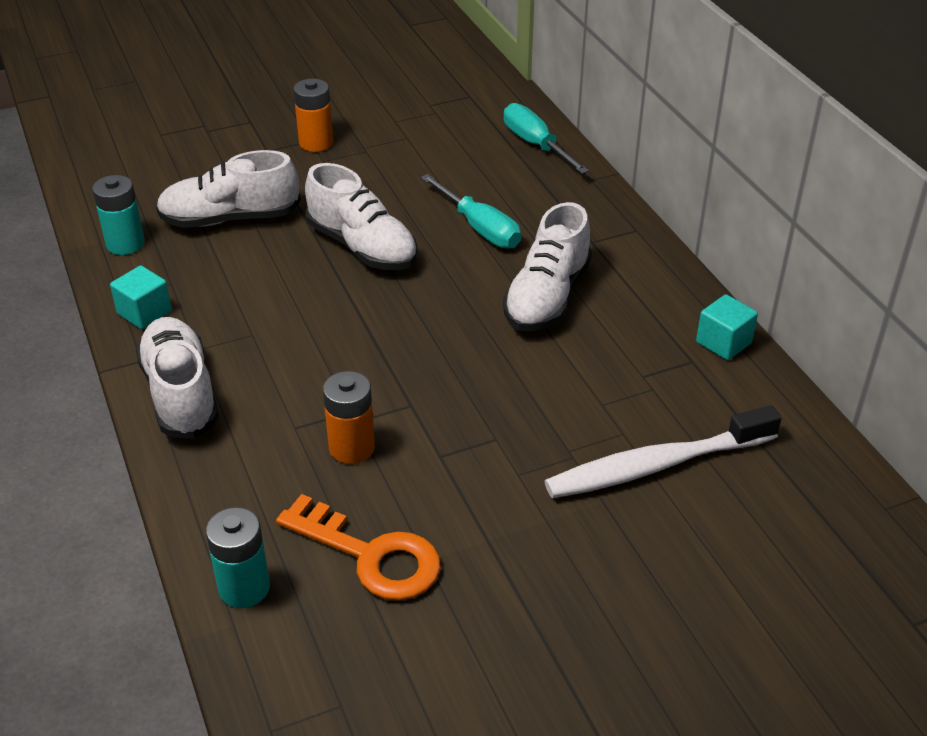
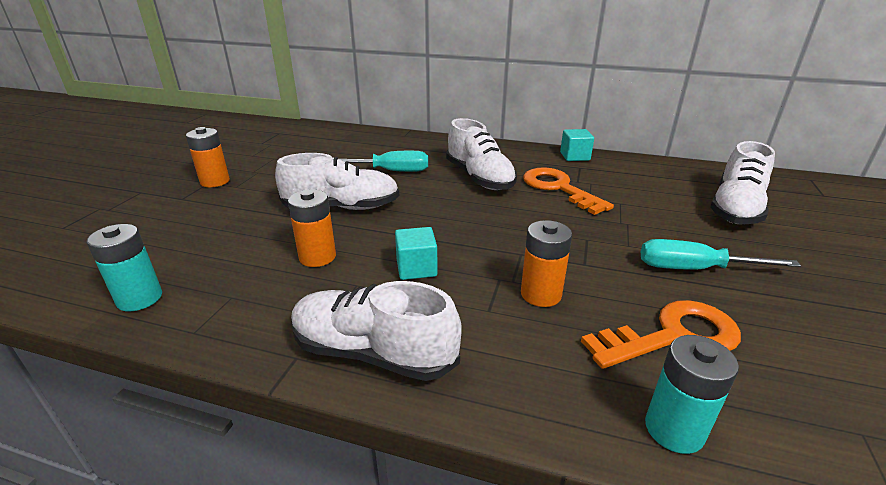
camera: 50 degrees left, 10 degrees down
(144, 312) = (240, 327): turquoise cube -> turquoise cube (416, 268)
(230, 219) = (217, 239): white shoe -> white shoe (735, 209)
(266, 288) = (317, 257): none -> orange battery
(536, 145) = (352, 135): turquoise screwdriver -> turquoise screwdriver (694, 269)
(599, 369) = (558, 188): none -> orange key
(656, 465) = (657, 205): white toothbrush -> none

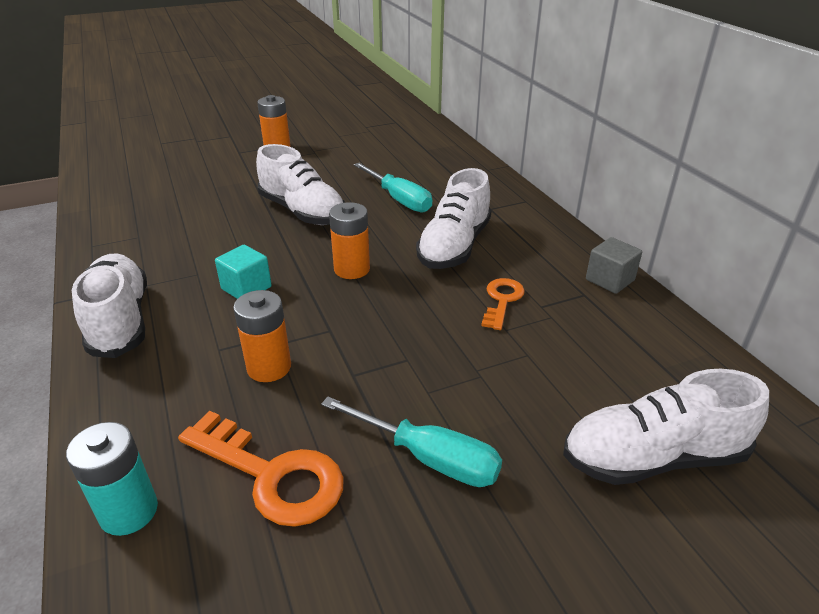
camera: 50 degrees right, 5 degrees up
(139, 298) = (109, 210): turquoise battery -> none
(317, 257) = (217, 240): orange battery -> orange battery (352, 269)
(558, 188) = (502, 300): orange key -> orange key, size x0.60
(574, 156) = (609, 280): turquoise cube -> grey cube
(694, 269) = (428, 457): turquoise screwdriver -> turquoise screwdriver turned 150 degrees clockwise

